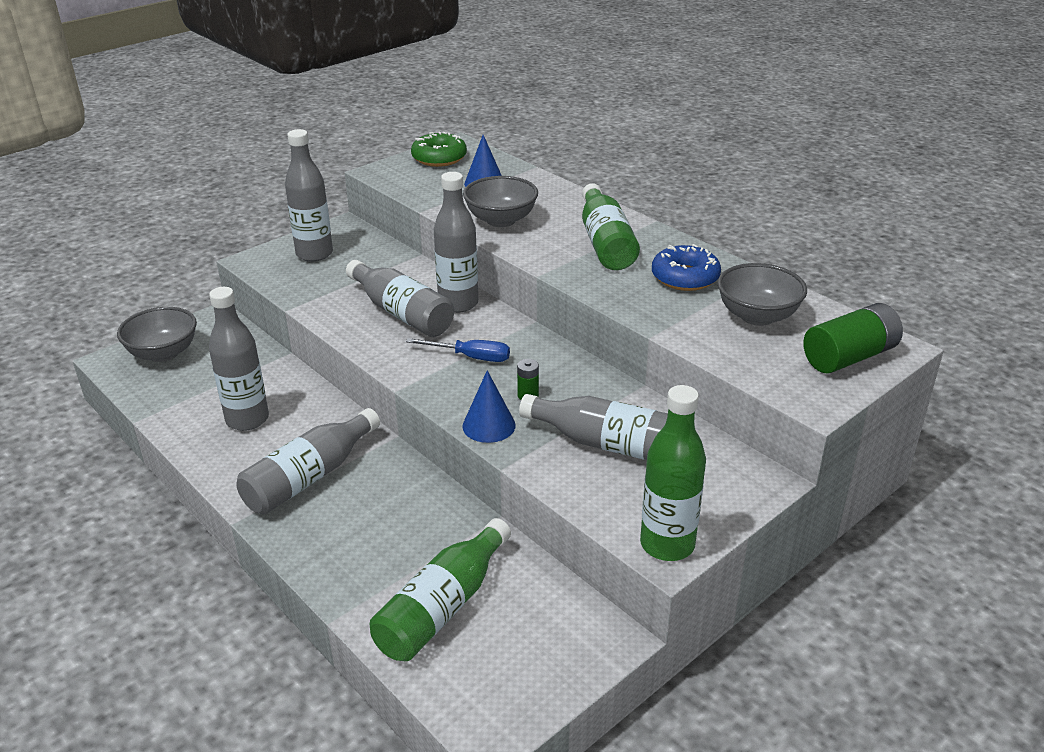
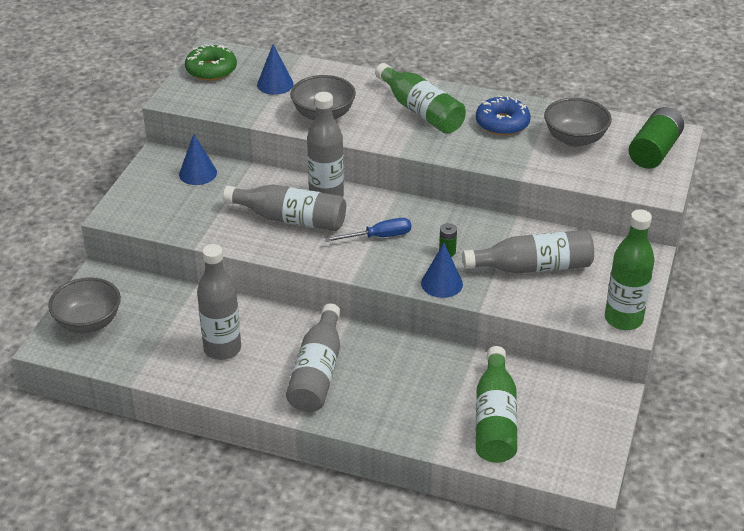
camera: 30 degrees left, 5 degrees up
(314, 254) = (162, 191): grey bottle -> none
(361, 249) = (198, 173): none -> blue cone

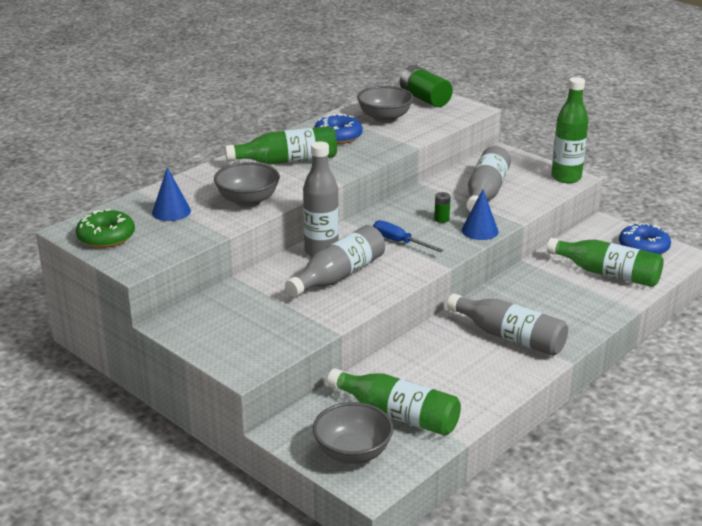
camera: 65 degrees left, 10 degrees down
(152, 333) = (397, 415): none -> green bottle
(198, 173) = (221, 308): blue cone -> none
(222, 349) = (448, 379): grey bottle -> none
(379, 237) = (399, 242): blue screwdriver -> blue screwdriver turned 60 degrees counterclockwise
(581, 439) = (643, 247): none -> blue donut

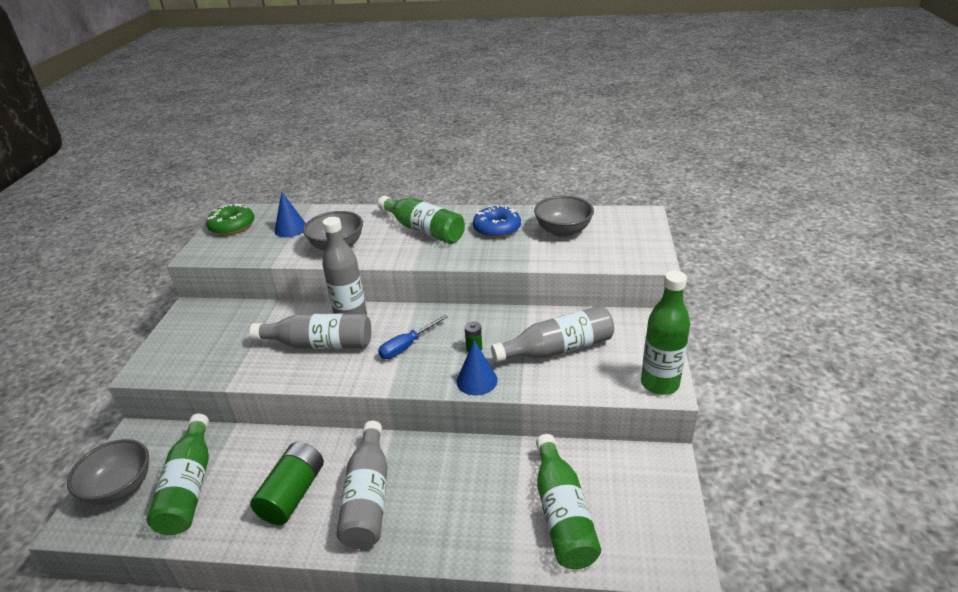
camera: 55 degrees right, 5 degrees up
(399, 242) = (407, 346): blue screwdriver -> blue screwdriver turned 135 degrees counterclockwise
(424, 99) = (633, 230): green battery -> green battery (293, 494)
(643, 247) = (655, 518): blue donut -> none

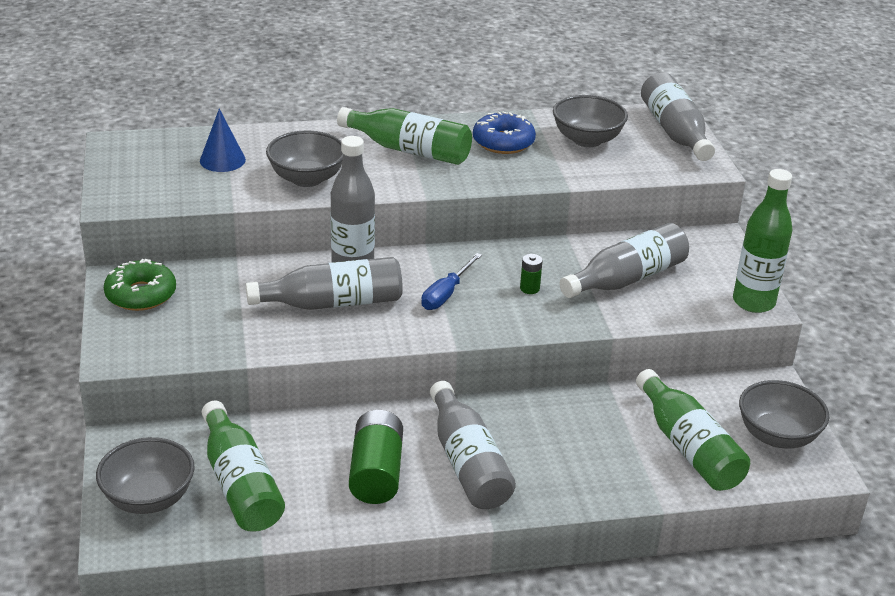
camera: 20 degrees left, 0 degrees up
(232, 226) = (132, 162): green donut -> green donut (141, 294)
(477, 380) = (552, 321): blue cone -> none
(638, 229) = (675, 132): none -> grey bottle
(650, 516) = (777, 436): none -> grey bowl

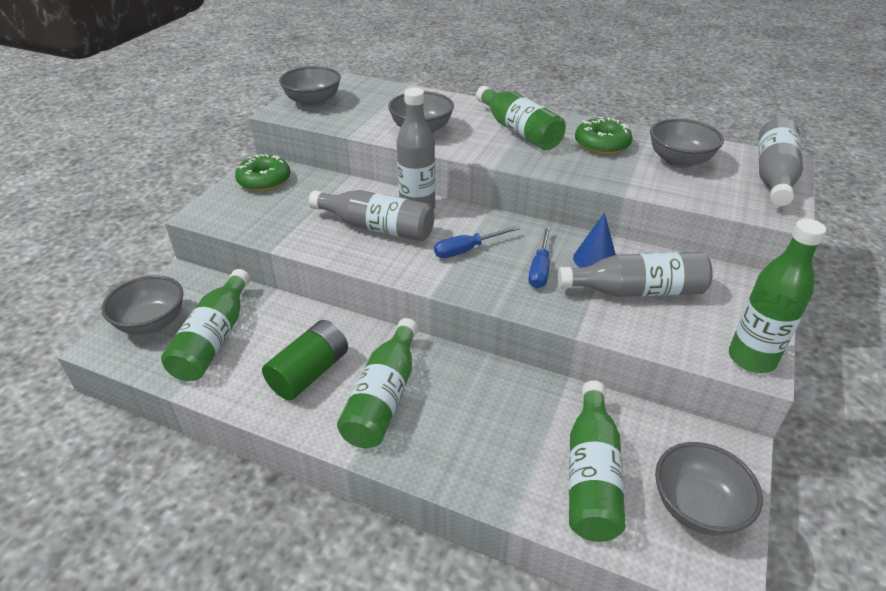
camera: 35 degrees right, 5 degrees up
(137, 179) = (313, 102): none -> grey bowl
(222, 160) = (380, 104): blue cone -> blue cone (595, 259)
(467, 463) = (384, 396): grey bottle -> green bottle
(503, 142) = (602, 144): blue donut -> green donut
(529, 288) = (540, 269): green battery -> blue screwdriver

